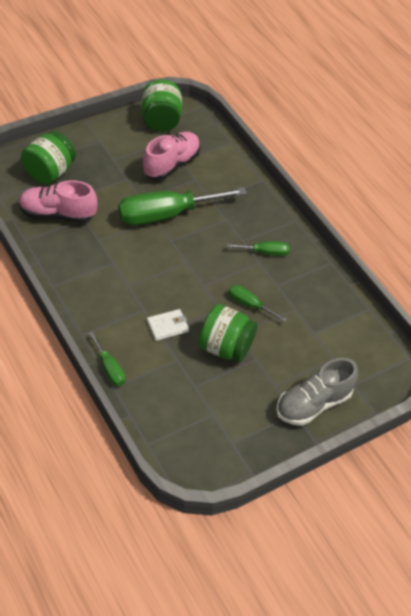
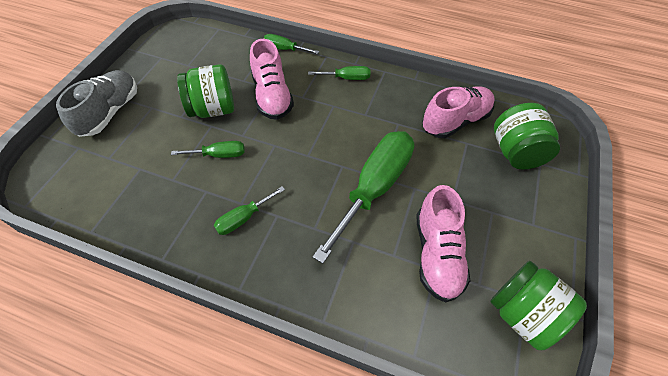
camera: 145 degrees right, 5 degrees up
(90, 300) = (347, 78): none -> green screwdriver
(167, 326) = (272, 96): white wallet -> pink shoe

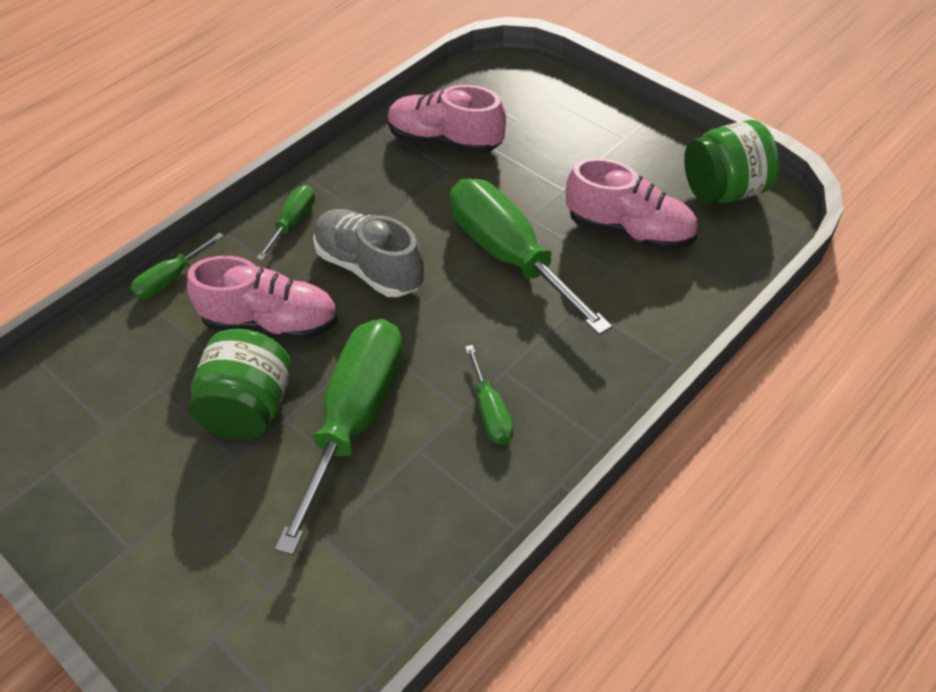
camera: 65 degrees left, 5 degrees down
(110, 112) = (153, 573): grey shoe -> grey shoe (369, 267)
(219, 155) = (355, 419): green screwdriver -> green screwdriver, size x2.15
(455, 121) = (445, 141): pink shoe -> pink shoe turned 60 degrees counterclockwise
(516, 152) = (523, 109): green jar -> none

